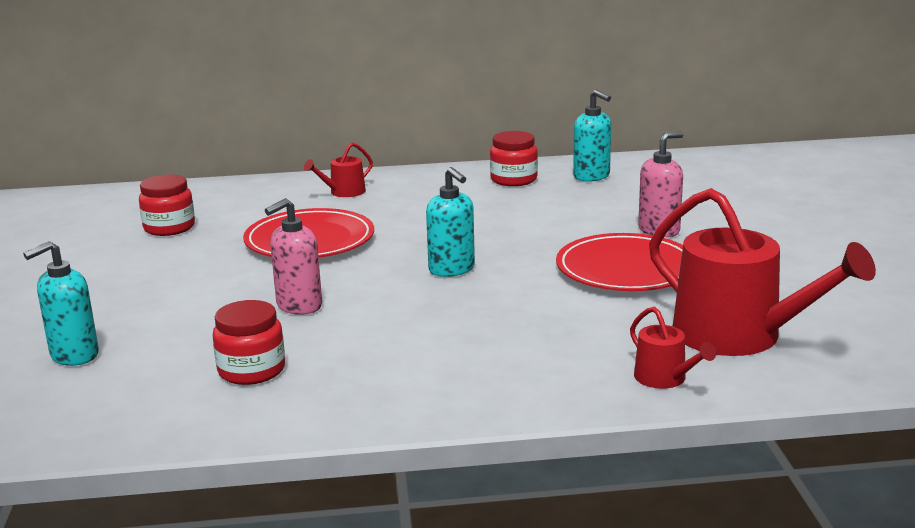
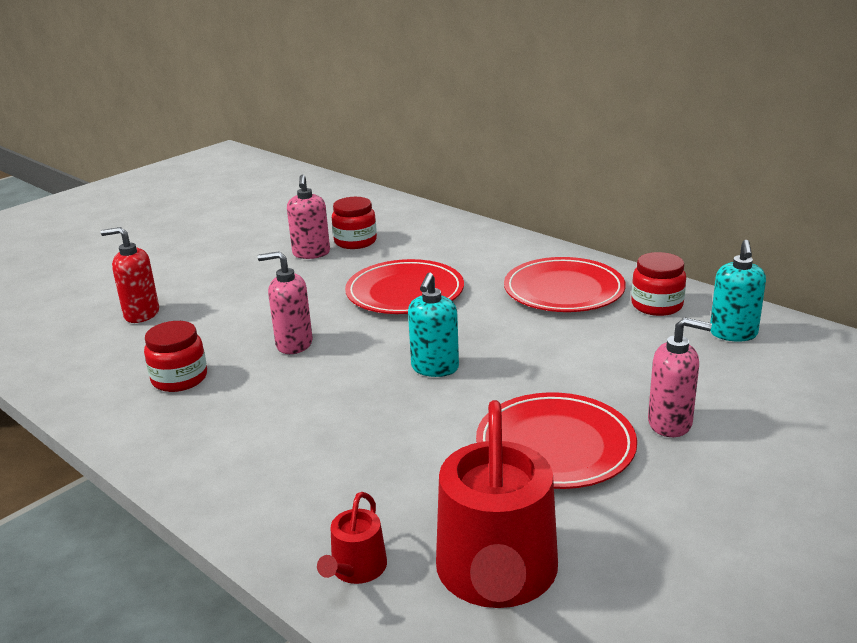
camera: 50 degrees right, 5 degrees up
(74, 355) = (141, 314): turquoise soap dispenser -> red soap dispenser
(145, 250) = (311, 254): none -> pink soap dispenser
(343, 192) = (508, 259): red watering can -> none
(432, 194) = (564, 290): none -> red plate

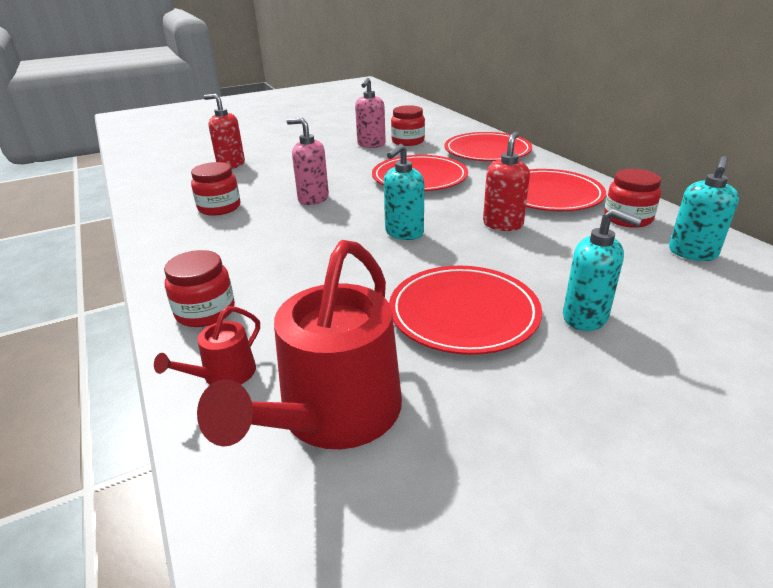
camera: 20 degrees right, 5 degrees up
(277, 510) = (205, 312): none -> red jar
(461, 242) = (487, 151): none -> red plate
(535, 336) = (503, 224): none -> red soap dispenser
(670, 423) = (585, 317): pink soap dispenser -> turquoise soap dispenser

